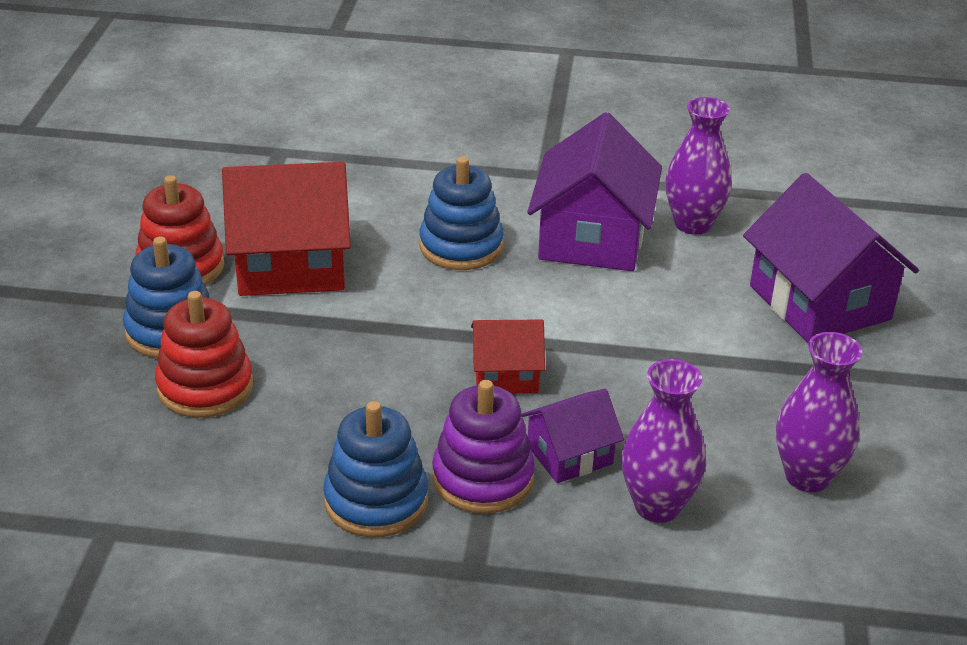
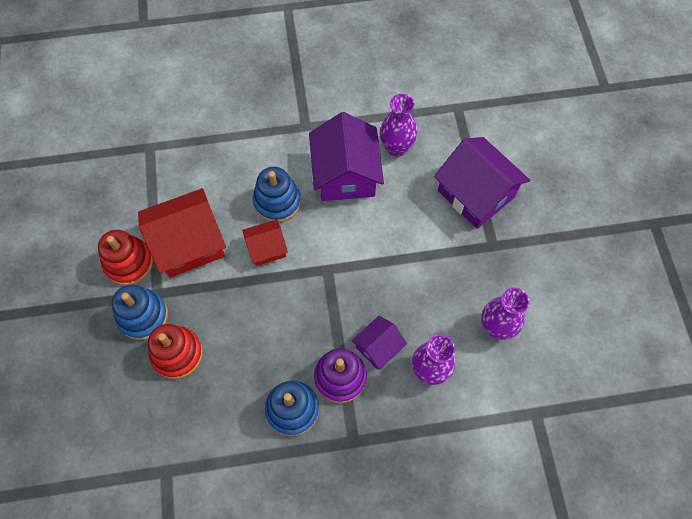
camera: 15 degrees left, 30 degrees up
(506, 375) = (330, 297): red house -> red house (266, 248)

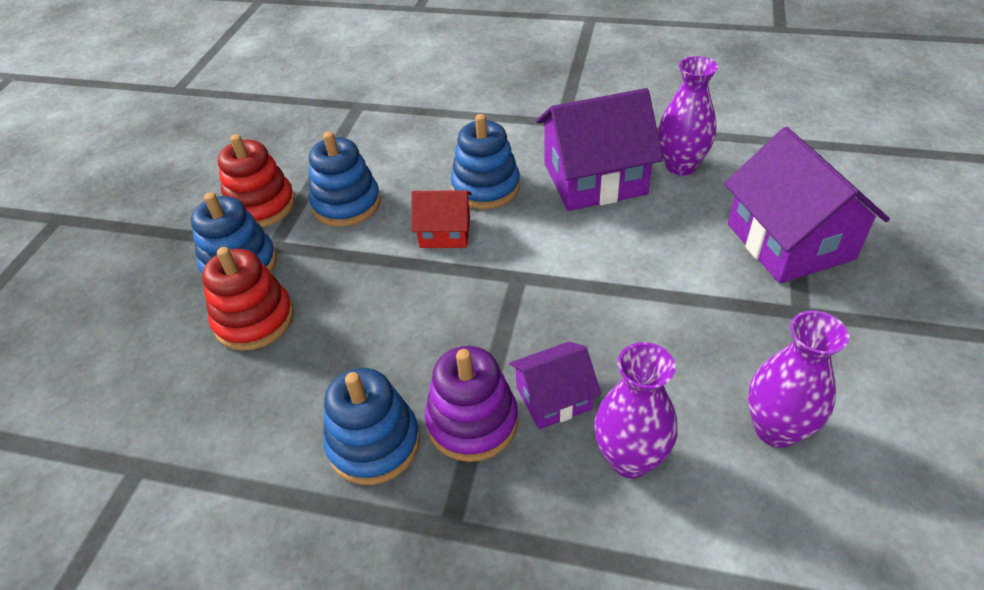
camera: 25 degrees right, 20 degrees down
(189, 243) = (346, 204): red house -> blue stacking toy
(345, 174) = (595, 179): purple house -> purple house turned 60 degrees clockwise

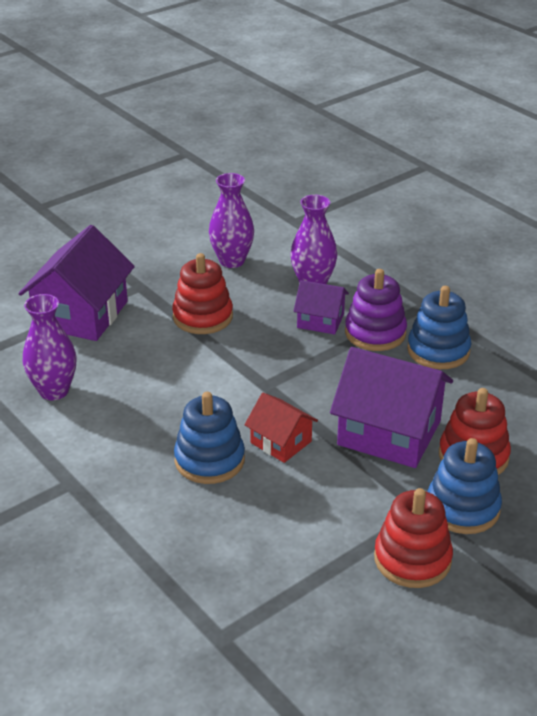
camera: 145 degrees left, 10 degrees down
(346, 204) = (335, 514): blue stacking toy -> none
(595, 179) = (124, 418): purple house -> purple house (389, 433)
(680, 315) = (203, 317): none -> red stacking toy

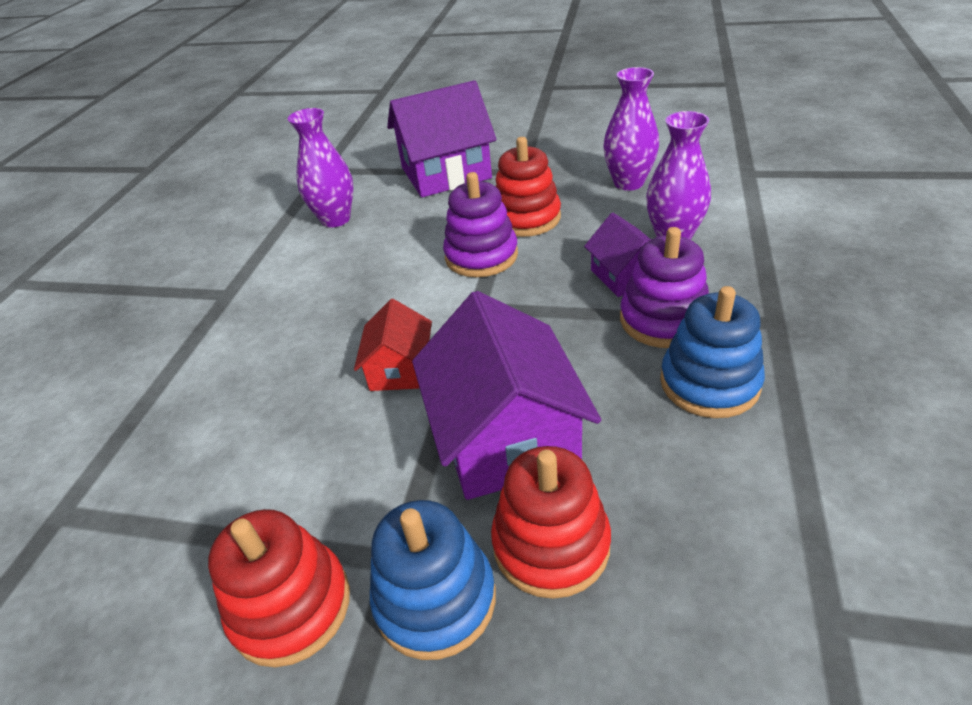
camera: 55 degrees right, 5 degrees up
(209, 460) = (326, 343): blue stacking toy -> none
(215, 355) = (481, 256): none -> purple stacking toy

